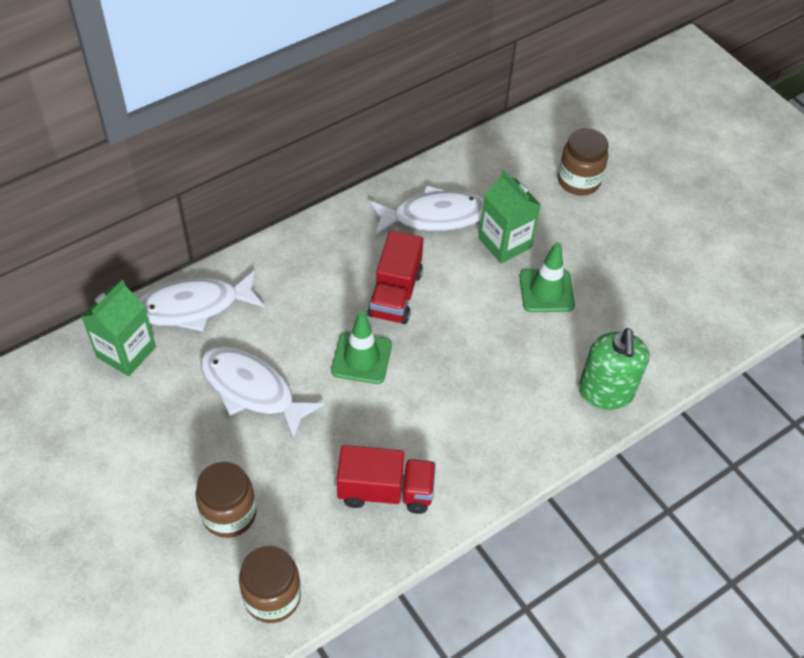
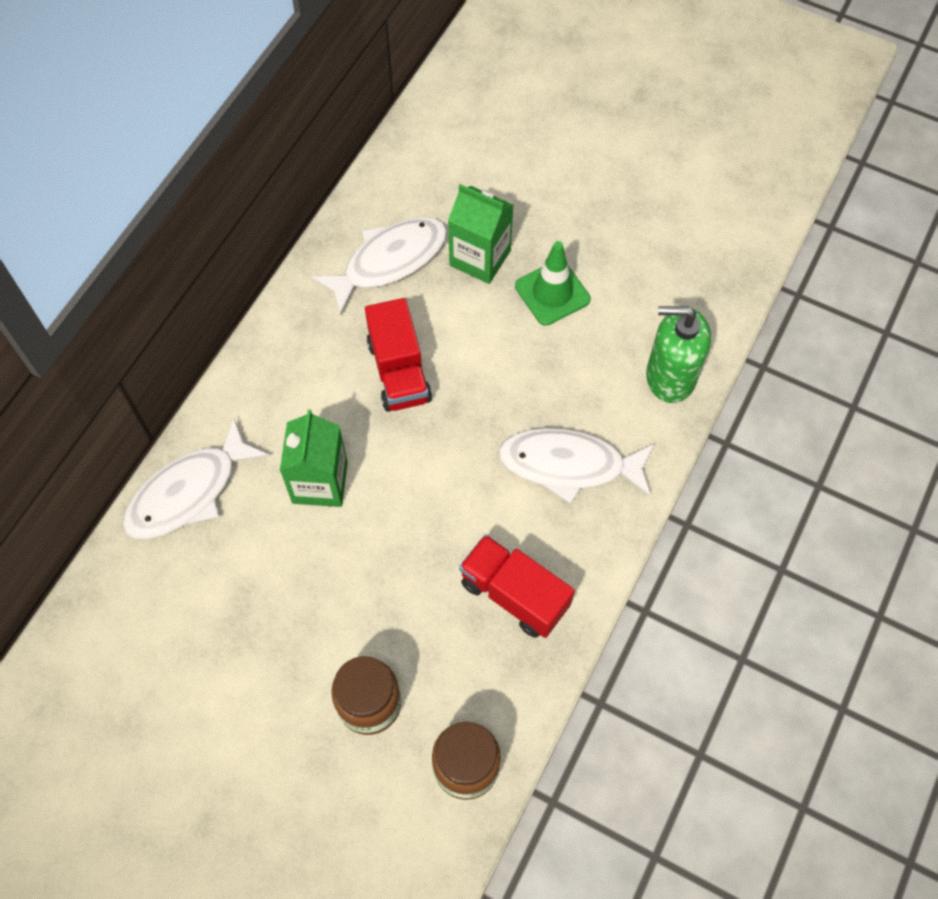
camera: 25 degrees left, 10 degrees up
(126, 352) = (146, 582): green carton -> green carton (320, 482)
(252, 390) = (311, 555): white fish -> white fish (569, 465)
(361, 358) = (405, 461): green traffic cone -> none
(385, 491) = (514, 594): red truck -> red truck turned 120 degrees counterclockwise
(578, 181) = (517, 150): brown jar -> none
(605, 392) = (670, 377): green soap dispenser -> green soap dispenser turned 120 degrees clockwise

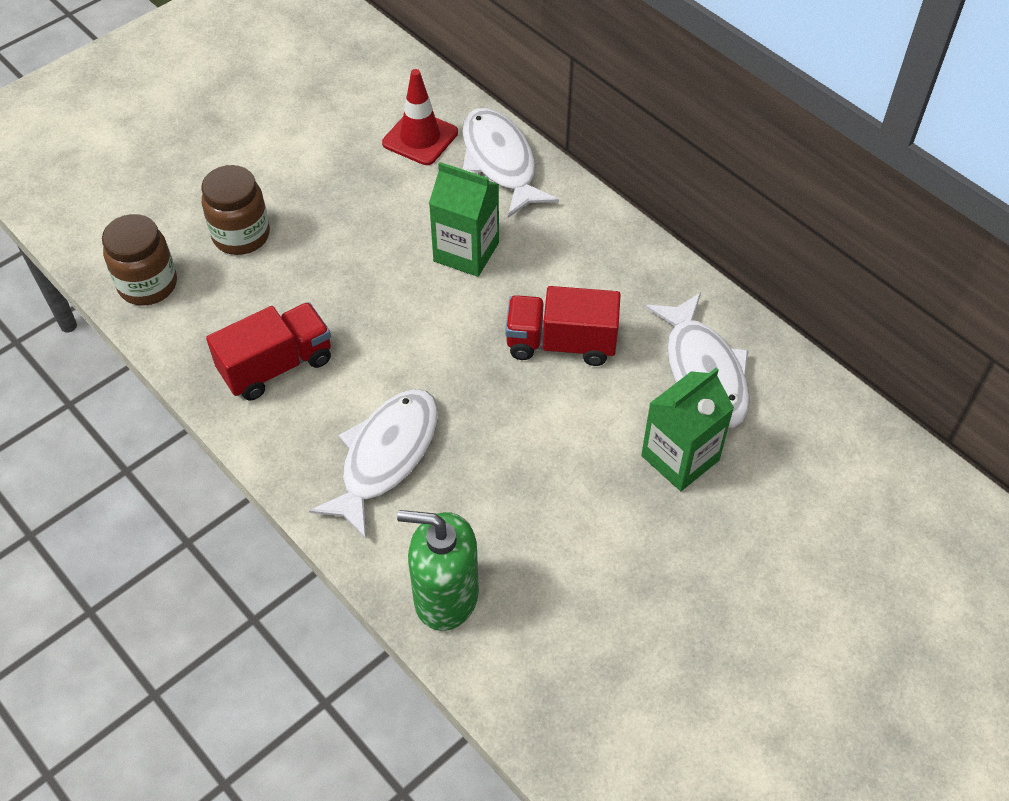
camera: 110 degrees right, 10 degrees down
(175, 582) = (420, 138): none -> red traffic cone
(552, 293) = (606, 515): green traffic cone -> none
(670, 377) = (445, 596): green soap dispenser -> green soap dispenser turned 105 degrees counterclockwise

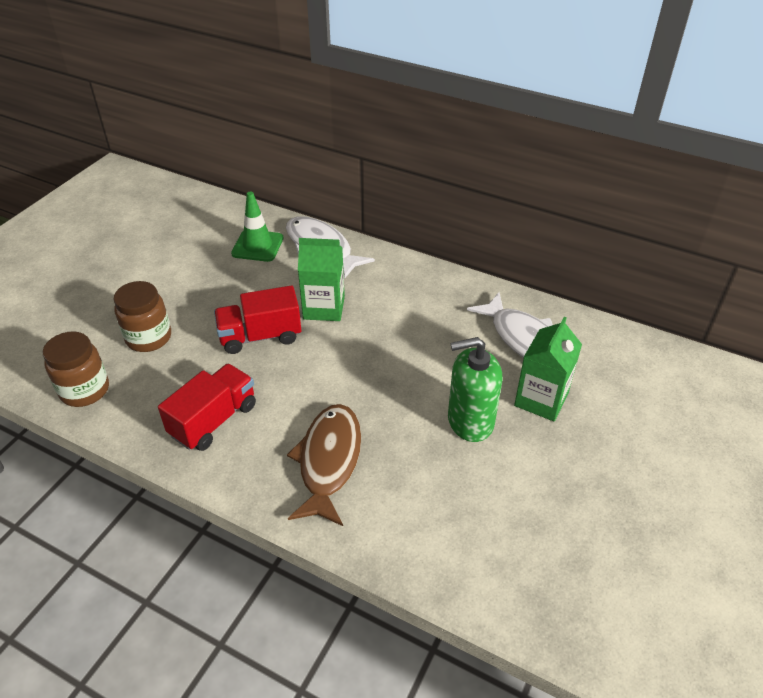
camera: 20 degrees left, 10 degrees down
(385, 457) = (328, 461): white fish -> brown fish
(420, 138) = (257, 246): red traffic cone -> green traffic cone
(445, 596) = (424, 550): green soap dispenser -> green soap dispenser (470, 421)
(561, 343) = (420, 348): red truck -> red truck (260, 336)

